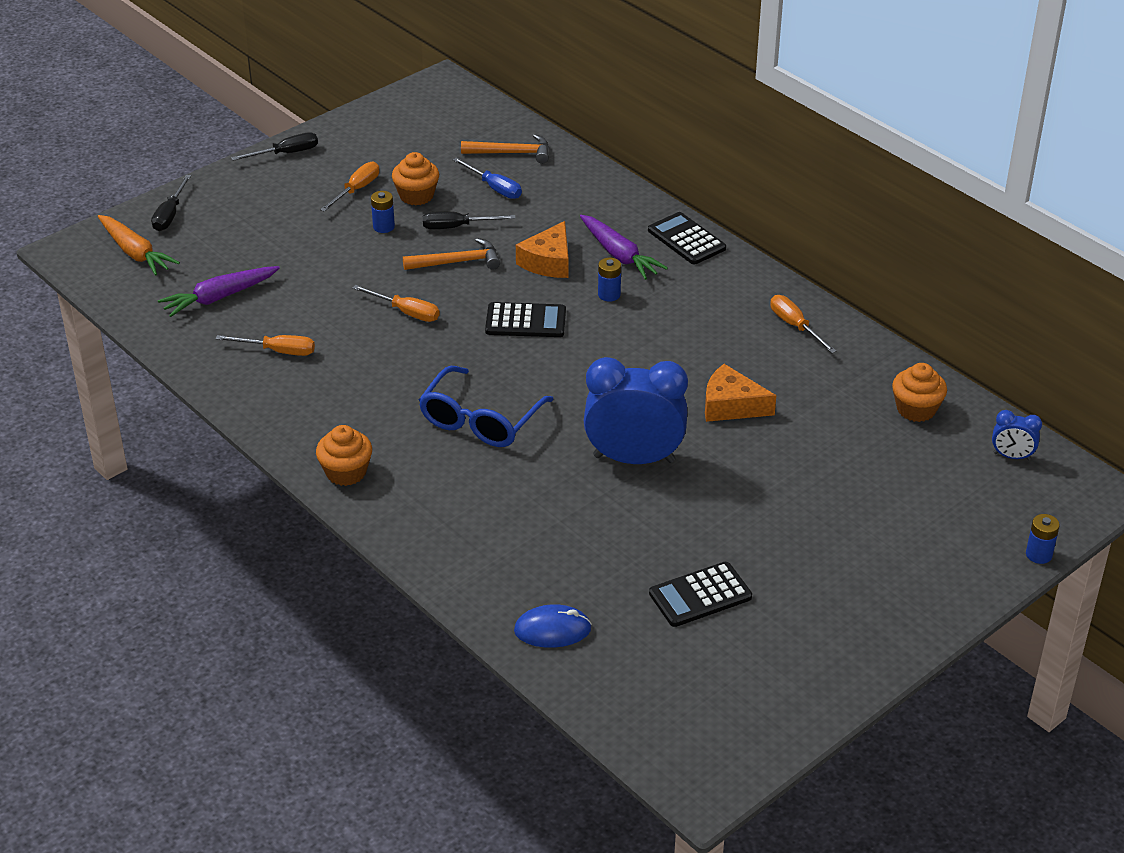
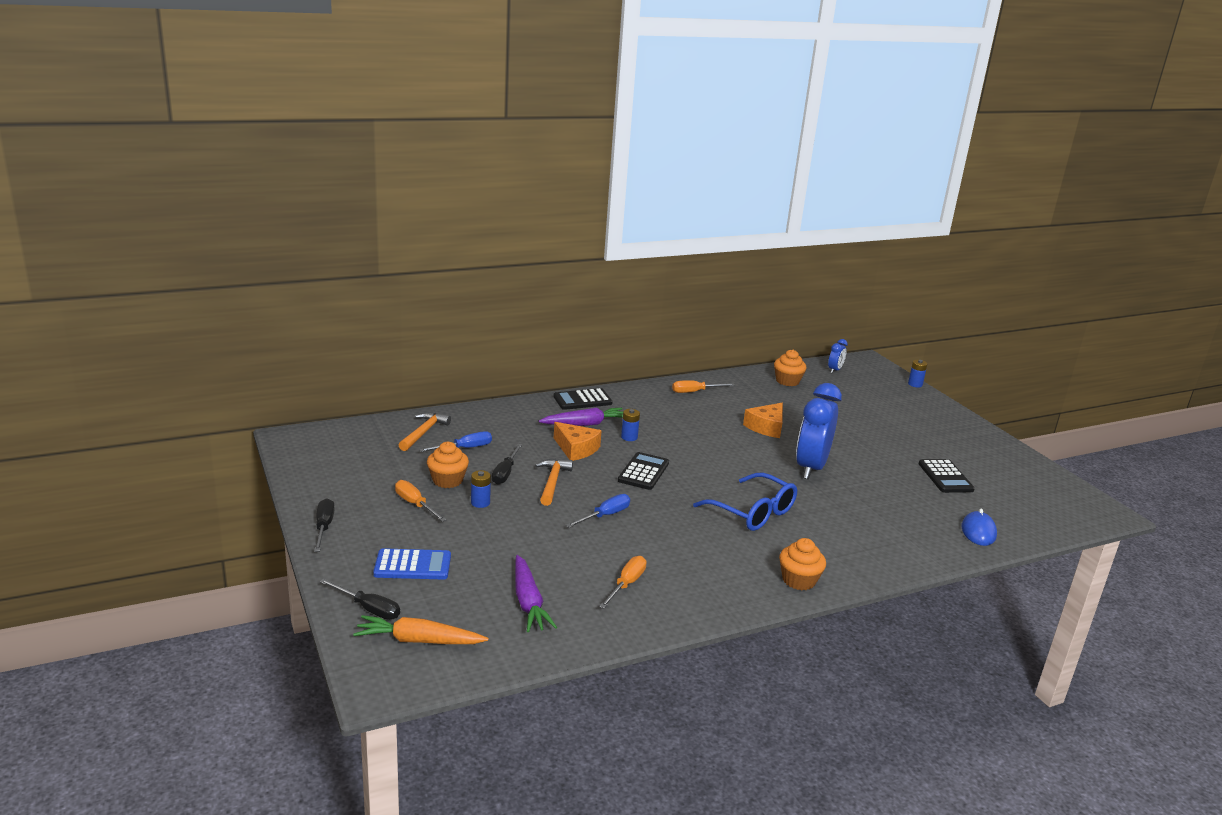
camera: 75 degrees left, 15 degrees down
(135, 253) = (418, 641): orange carrot -> orange carrot turned 150 degrees counterclockwise
(248, 218) = (412, 565): none -> blue calculator
(406, 312) = (605, 515): orange screwdriver -> blue screwdriver

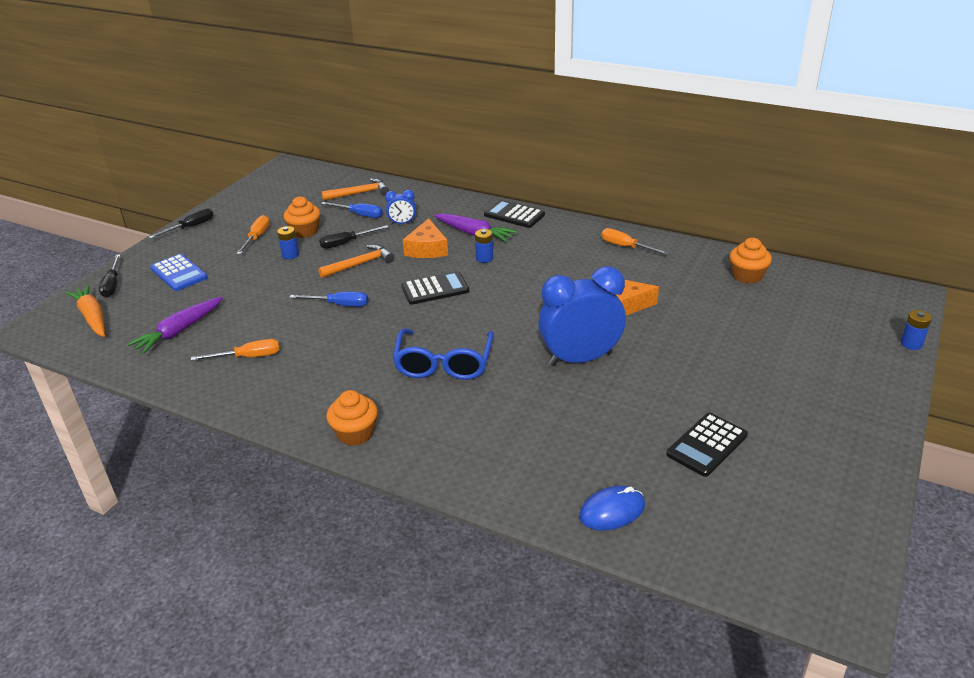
camera: 55 degrees right, 10 degrees up
(835, 370) = (833, 288): blue clock -> blue clock (402, 223)

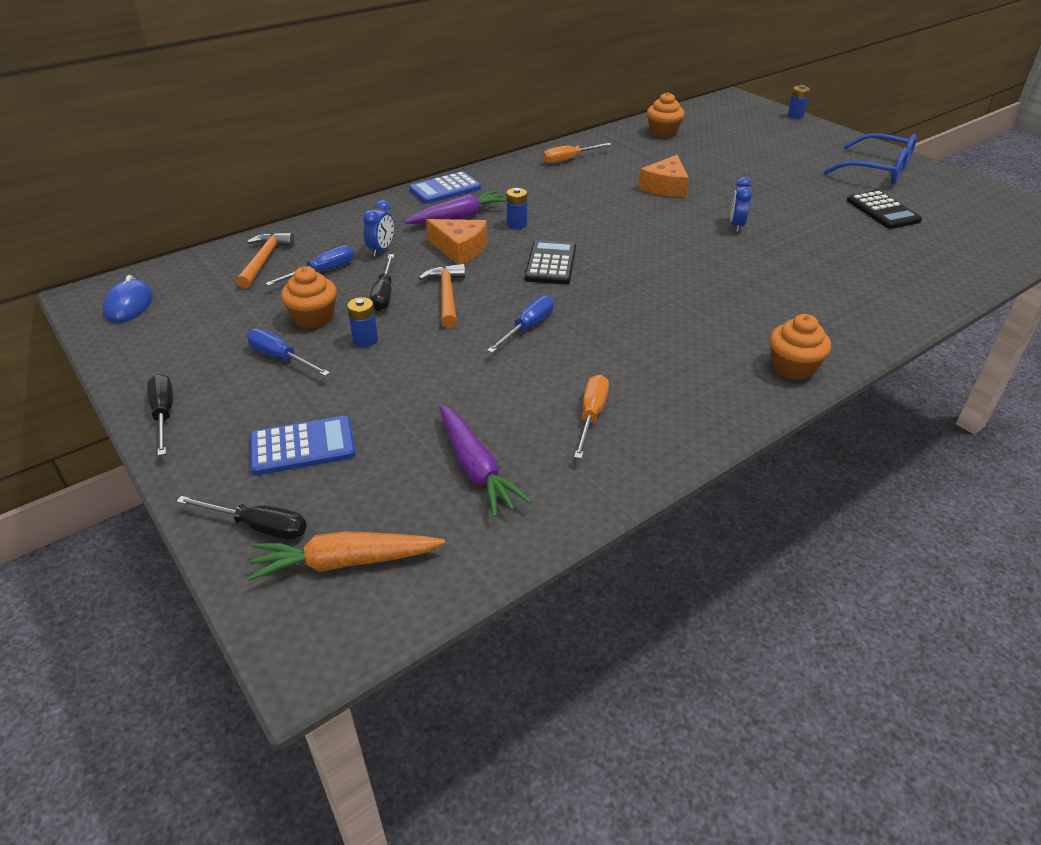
camera: 65 degrees left, 5 degrees up
(257, 237) = (281, 358): orange screwdriver -> blue screwdriver
(444, 363) = (698, 290): blue glasses -> blue glasses (877, 170)
(514, 215) = (445, 189): black calculator -> blue calculator
(580, 359) = (736, 225): blue clock -> blue clock, size x0.45
(612, 511) = (952, 267): blue mouse -> blue mouse (129, 305)

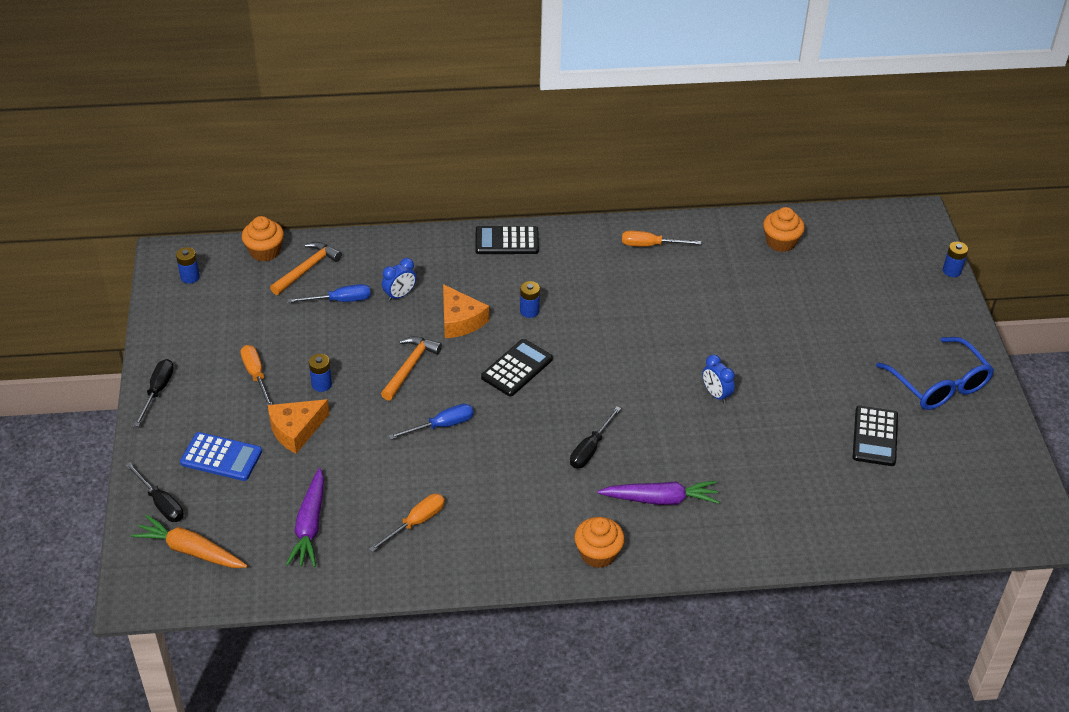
camera: 30 degrees right, 5 degrees up
(129, 305) = (190, 277): blue mouse -> blue battery
(281, 358) = (256, 375): blue screwdriver -> orange screwdriver
(314, 317) = (302, 346): orange cupcake -> orange cupcake (265, 251)
(384, 294) = (366, 345): black screwdriver -> black screwdriver (590, 449)
(445, 189) = (507, 241): blue calculator -> black calculator
(459, 217) = (490, 282): purple carrot -> purple carrot (660, 499)
(665, 187) = (703, 319): orange cheese -> orange cheese (296, 430)
(736, 225) = (716, 394): blue clock -> blue clock turned 75 degrees counterclockwise

